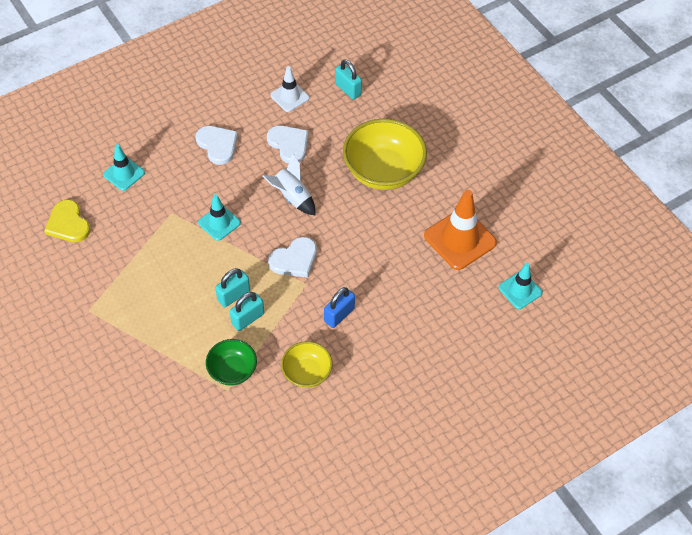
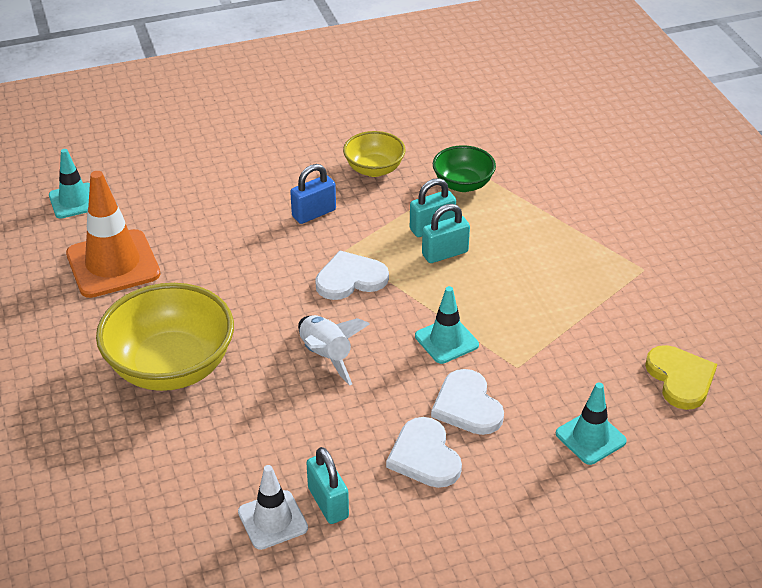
camera: 165 degrees left, 15 degrees down
(289, 144) = (304, 435): white heart -> white heart (467, 406)
(348, 89) = (161, 514): turquoise padlock -> turquoise padlock (328, 503)

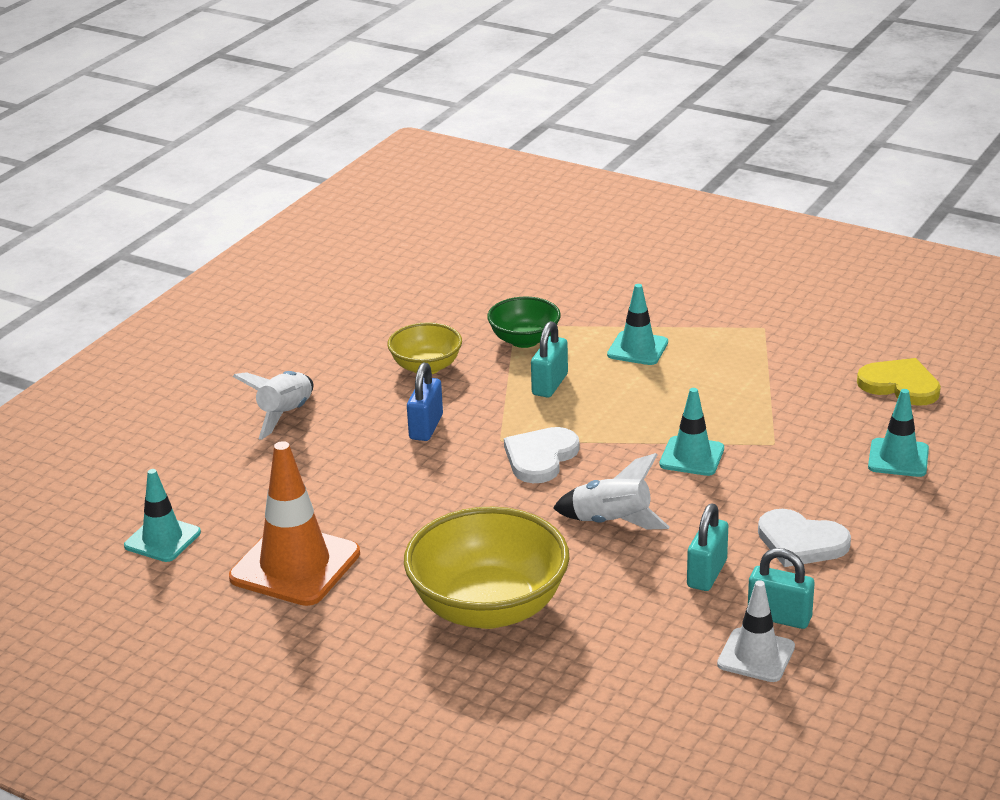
camera: 40 degrees left, 10 degrees down
(248, 156) = (285, 415): none -> white rocket
(445, 253) = (591, 397): turquoise padlock -> turquoise padlock (707, 574)
(467, 406) = (778, 490): white heart -> none
(528, 234) = (637, 349): none -> turquoise traffic cone

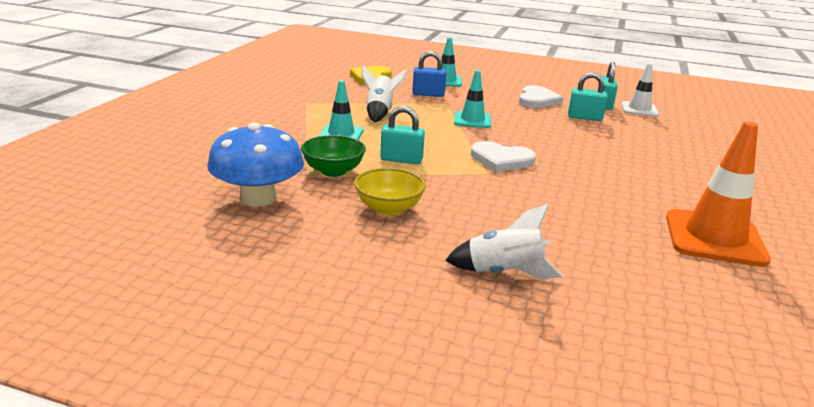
camera: 105 degrees left, 5 degrees down
(162, 539) = (758, 313): turquoise traffic cone -> none
(426, 427) = (486, 201): blue padlock -> blue padlock (428, 94)
(466, 300) = (258, 198): none -> blue mushroom
(488, 608) = (677, 168): yellow bowl -> none
(611, 522) = (558, 139): white rocket -> white rocket (380, 112)

